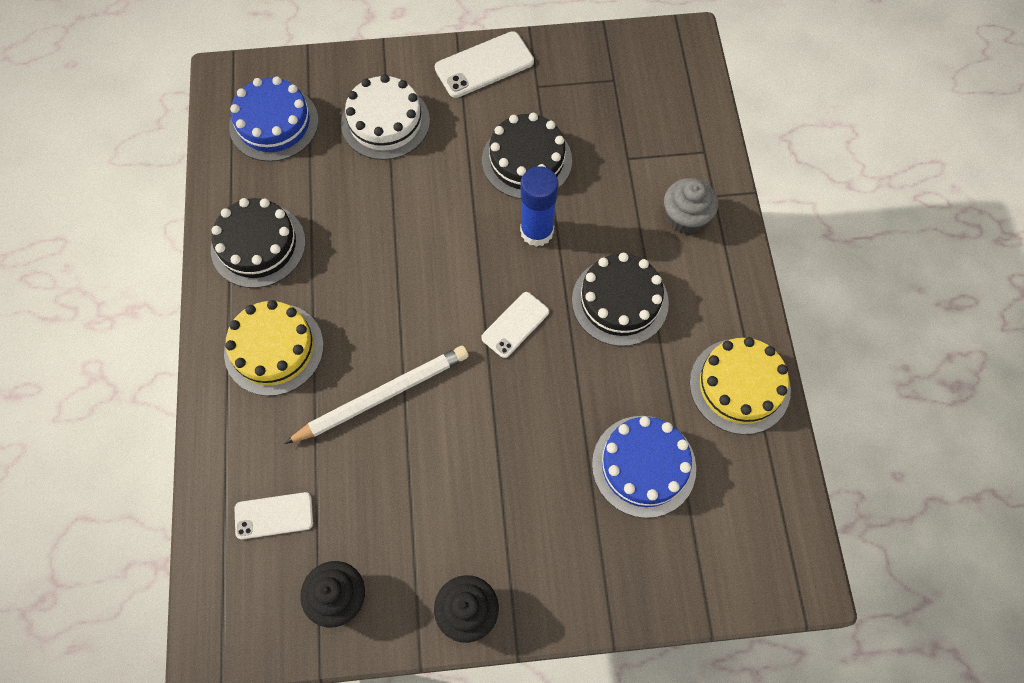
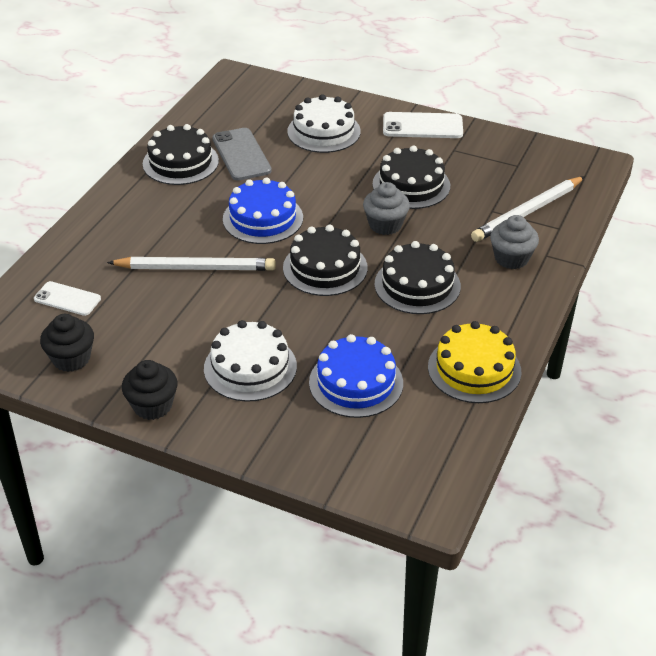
camera: 30 degrees right, 25 degrees down
(274, 123) = (245, 107): blue cake -> blue cake (263, 218)
(274, 349) = (144, 216): yellow cake -> none
(319, 200) = (241, 155): none -> grey phone
(515, 324) = (325, 268): white phone -> black cake
(530, 504) = (250, 367): none -> white cake
(536, 231) = (385, 225): blue glue stick -> grey cupcake
(662, 144) = (527, 212): none -> white pencil

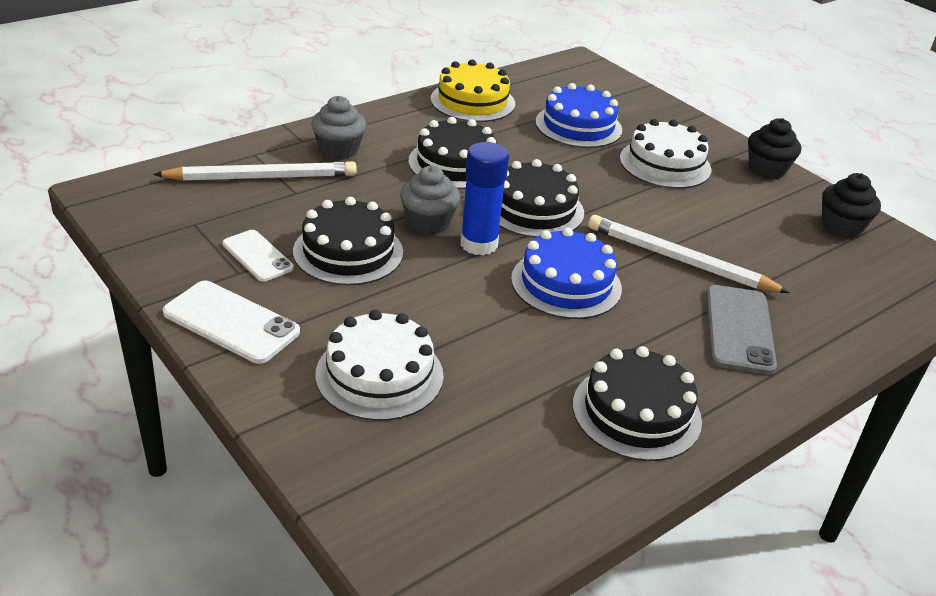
camera: 155 degrees left, 5 degrees down
(67, 299) = (842, 282): white phone -> white phone (257, 256)
(241, 155) = (534, 387): grey phone -> grey phone (738, 329)
(339, 223) = (479, 244): none -> blue glue stick

